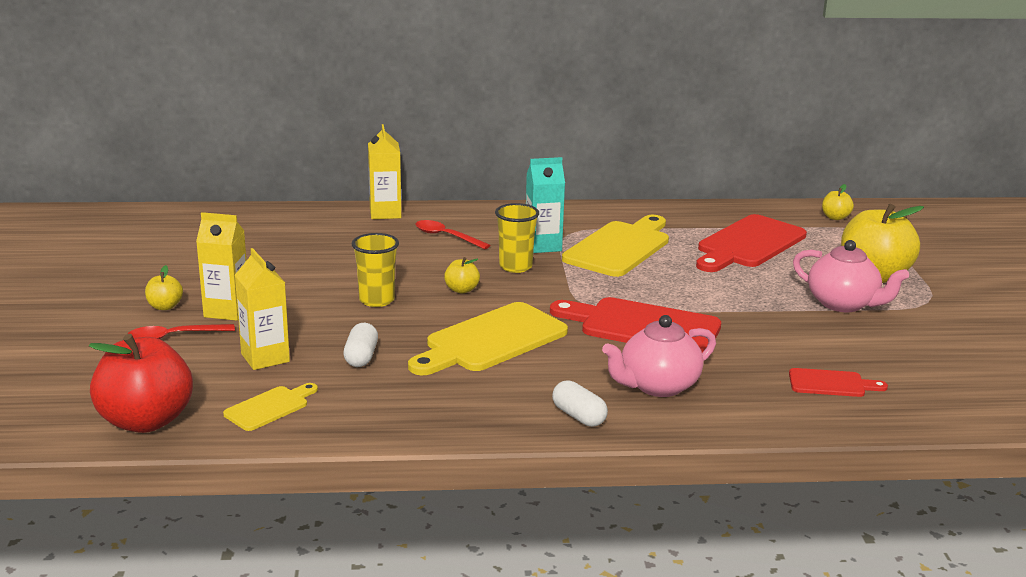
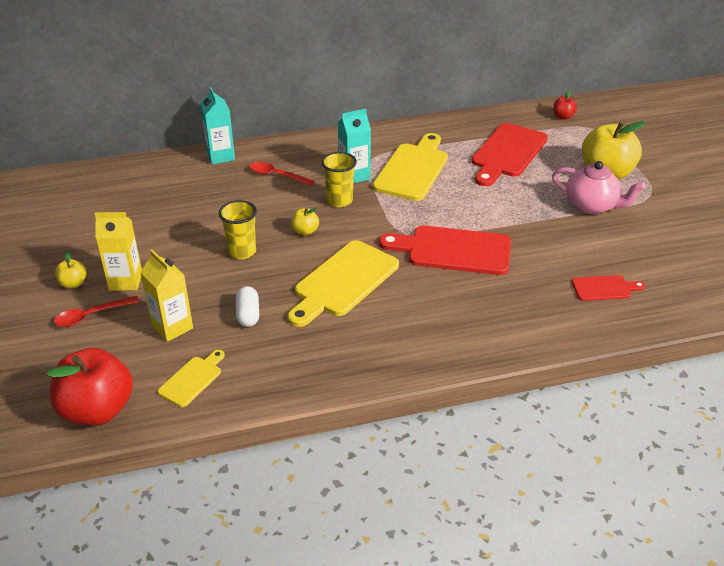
camera: 10 degrees left, 15 degrees up
(385, 213) = (220, 156): yellow carton -> turquoise carton
(578, 416) = (431, 350): white capsule -> none
(658, 386) = (481, 310): pink teapot -> none
(835, 217) = (563, 117): yellow apple -> red apple

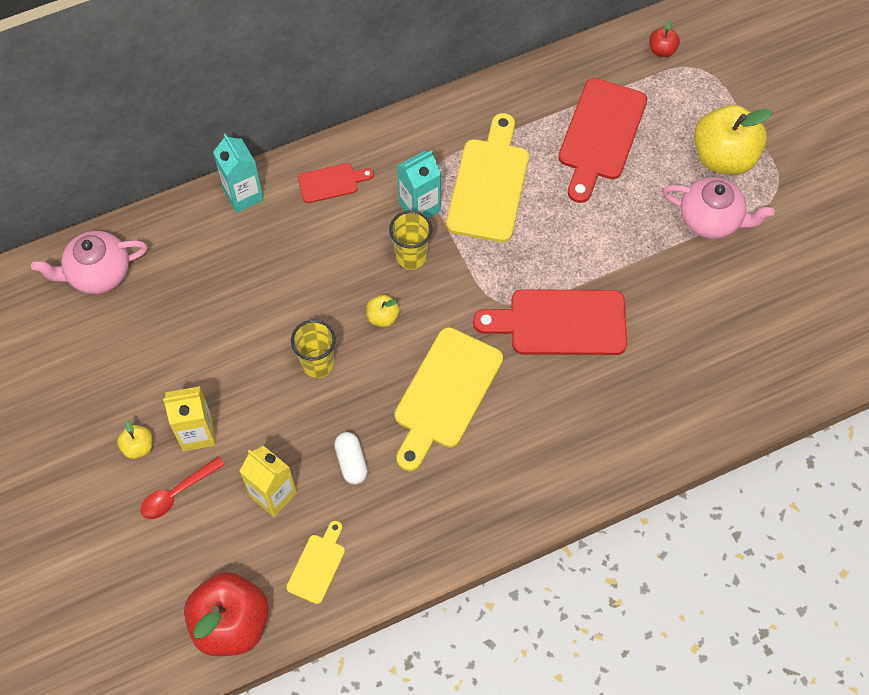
camera: 10 degrees left, 25 degrees up
(92, 184) = (98, 273): none -> pink teapot
(276, 175) = (323, 222): red spoon -> none
(604, 288) = (734, 357): red cutting board -> red cutting board (331, 182)

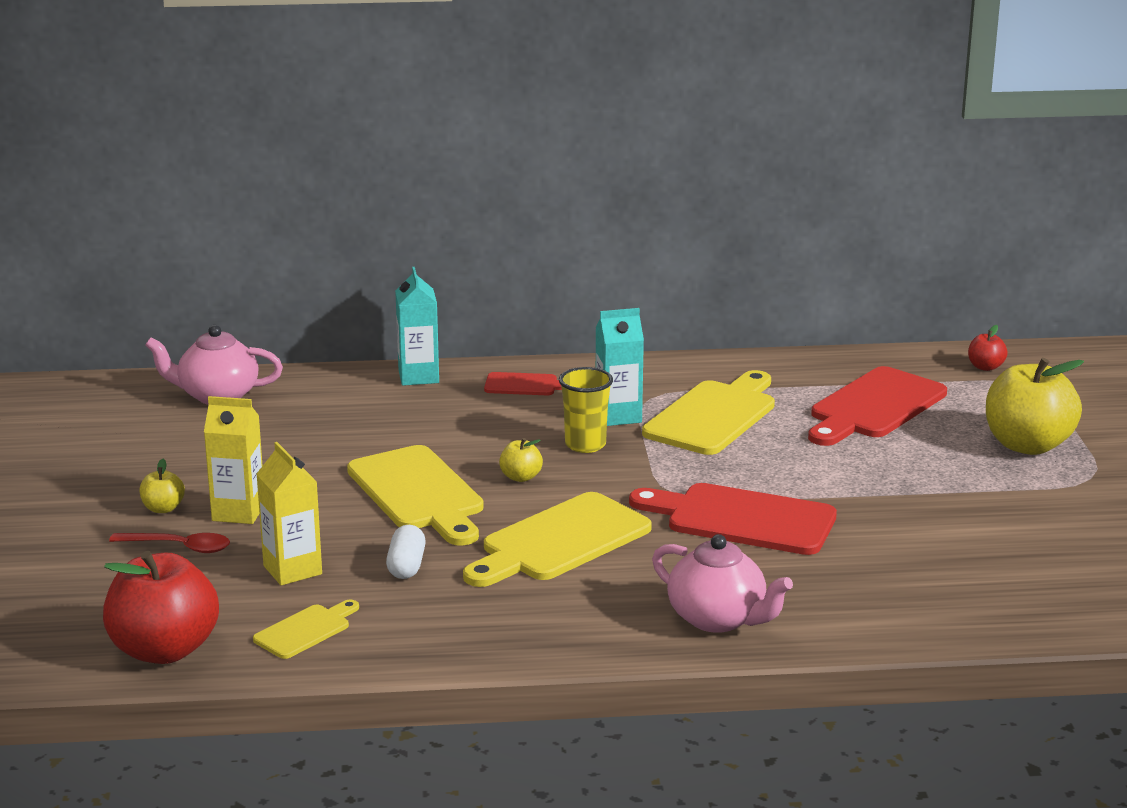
camera: 20 degrees right, 40 degrees down
(177, 493) = (179, 547): red spoon -> red spoon turned 150 degrees counterclockwise
(318, 364) = (418, 493): yellow cup -> yellow cutting board
(710, 219) = (986, 483): pink teapot -> pink teapot (718, 619)

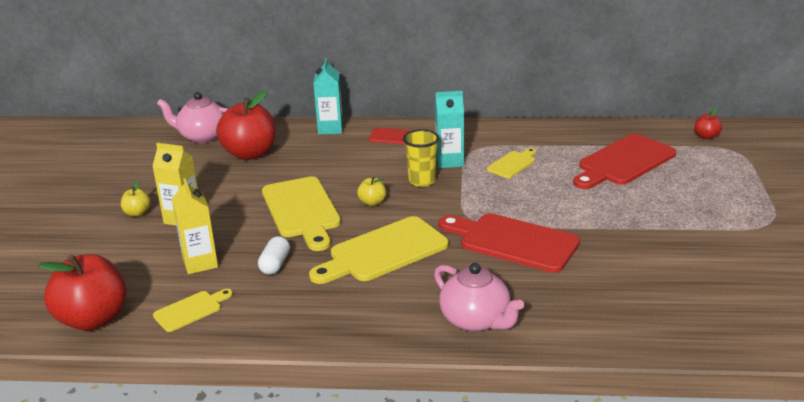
camera: 10 degrees right, 5 degrees up
(179, 547) = (136, 241): red spoon -> none
(304, 418) = (250, 154): none -> red apple
(713, 416) = (513, 164): yellow cutting board -> yellow cutting board, size x0.52
(1027, 445) = (727, 195): yellow apple -> none

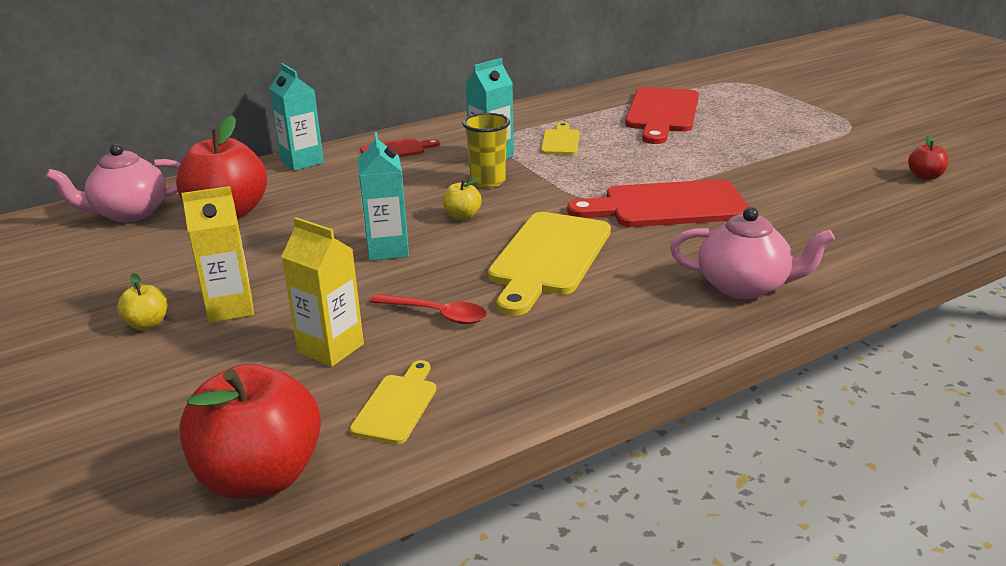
camera: 35 degrees left, 0 degrees up
(275, 264) = (437, 314): white capsule -> red spoon
(302, 211) = (387, 249): yellow cutting board -> turquoise carton
(706, 136) = (699, 77): red apple -> red apple (925, 176)

